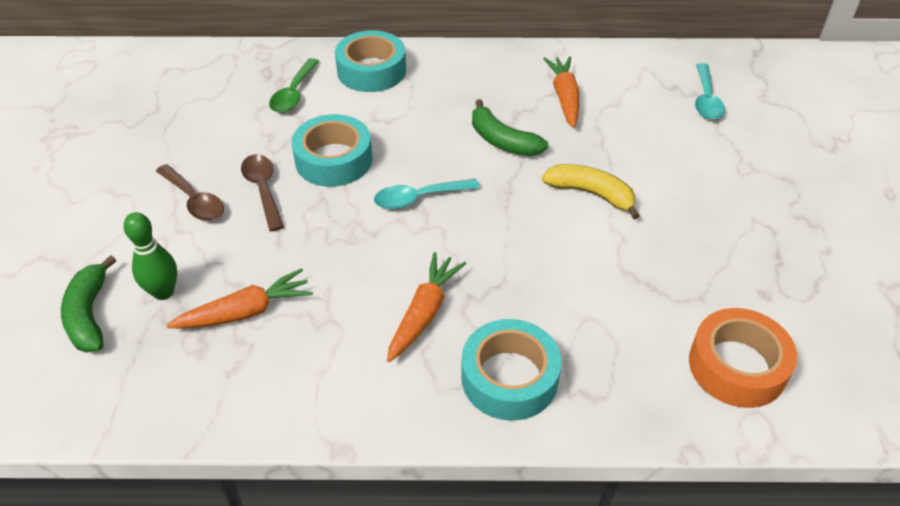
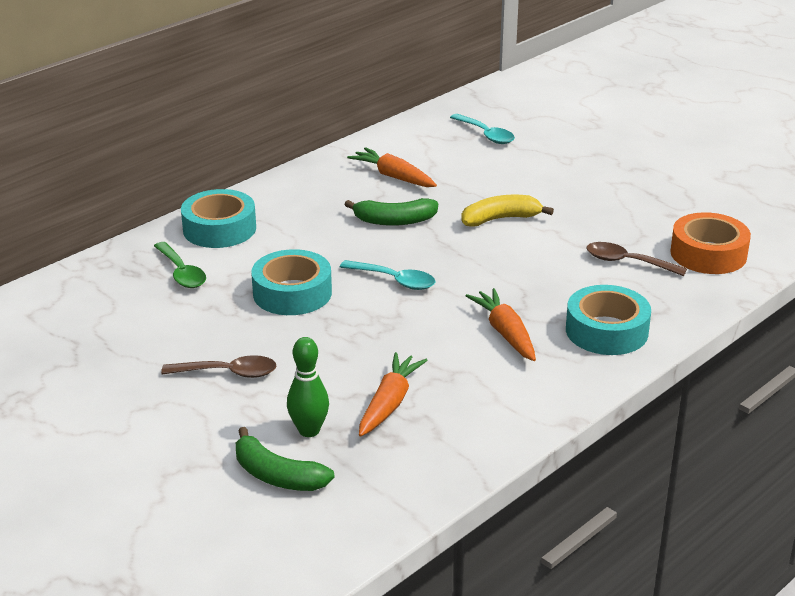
camera: 45 degrees left, 15 degrees down
(263, 189) = (271, 337): brown spoon -> brown spoon (627, 262)
(419, 198) = (394, 280): turquoise spoon -> turquoise spoon turned 90 degrees counterclockwise

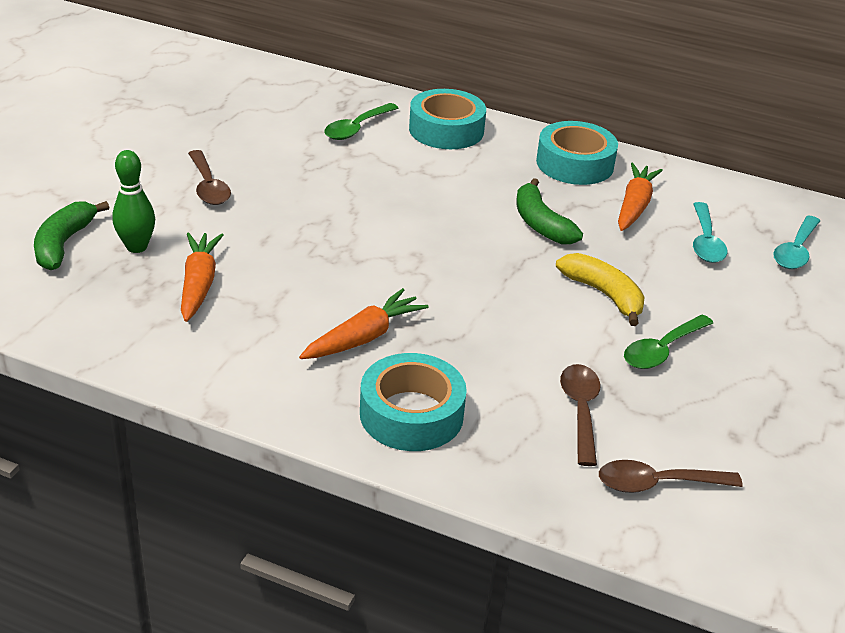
camera: 65 degrees right, 5 degrees up
(292, 293) = (359, 192): turquoise tape -> turquoise tape (575, 164)
(389, 403) = (199, 284): orange carrot -> orange carrot turned 90 degrees counterclockwise
(394, 280) = (421, 246): turquoise spoon -> turquoise spoon (705, 242)
(575, 215) = (662, 350): none -> green spoon
(708, 254) = (657, 484): orange tape -> brown spoon

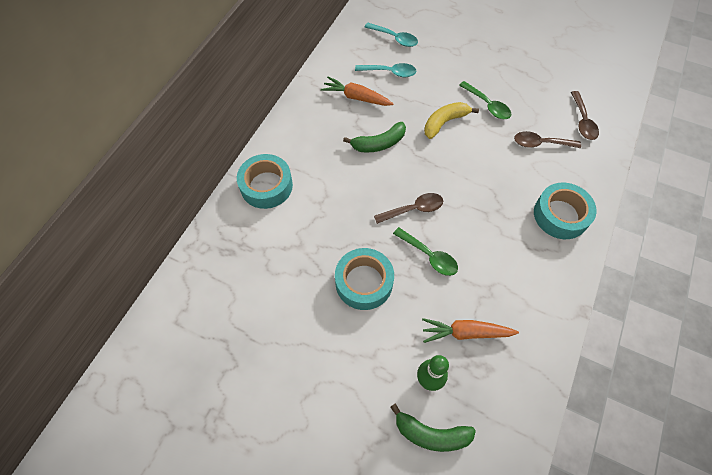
camera: 85 degrees left, 25 degrees up
(208, 186) = (347, 338): brown spoon -> brown spoon (413, 209)
(356, 128) = (263, 241): green spoon -> green spoon (429, 256)
(364, 337) = (502, 237): orange carrot -> none
(575, 164) = (310, 120): turquoise tape -> turquoise tape (364, 282)

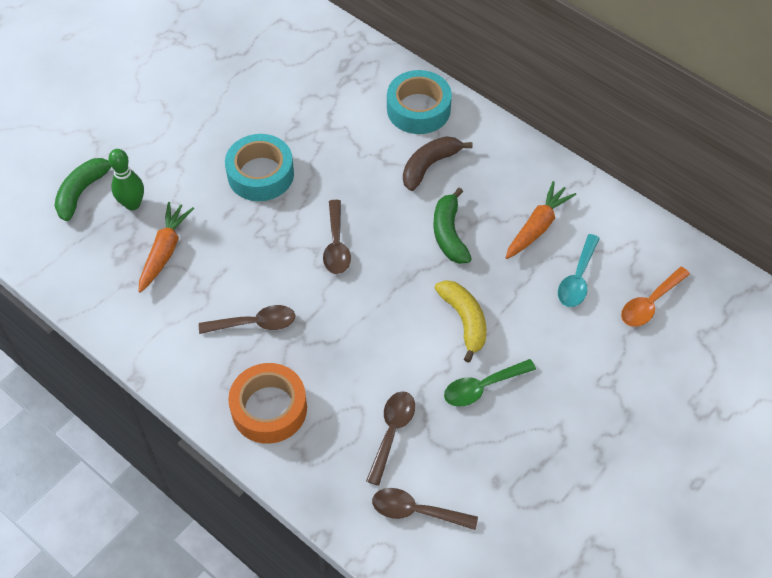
camera: 105 degrees right, 5 degrees down
(321, 167) = (429, 166): none -> brown banana
(395, 38) = (650, 303): turquoise spoon -> orange spoon
(429, 256) = (268, 244): green spoon -> none
(501, 244) = (255, 323): none -> brown spoon
(560, 215) = (269, 408): turquoise tape -> orange tape

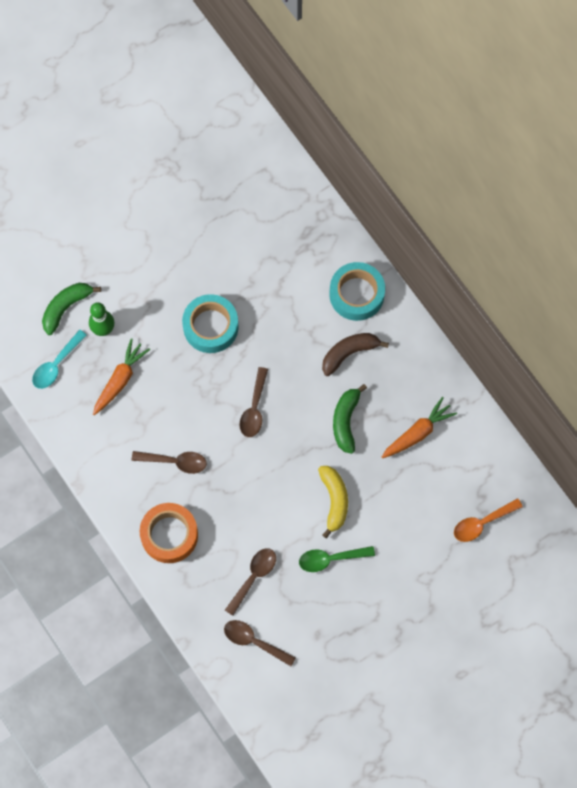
camera: 15 degrees right, 15 degrees up
(577, 279) = (433, 487): turquoise spoon -> turquoise spoon (56, 365)

